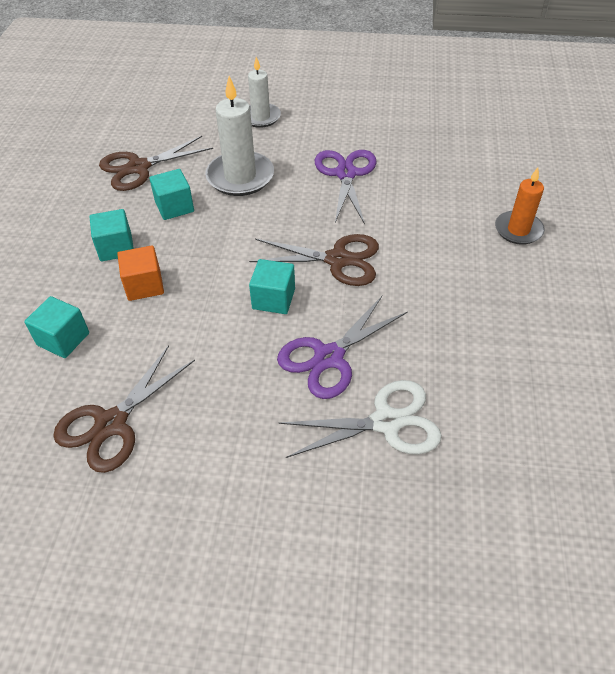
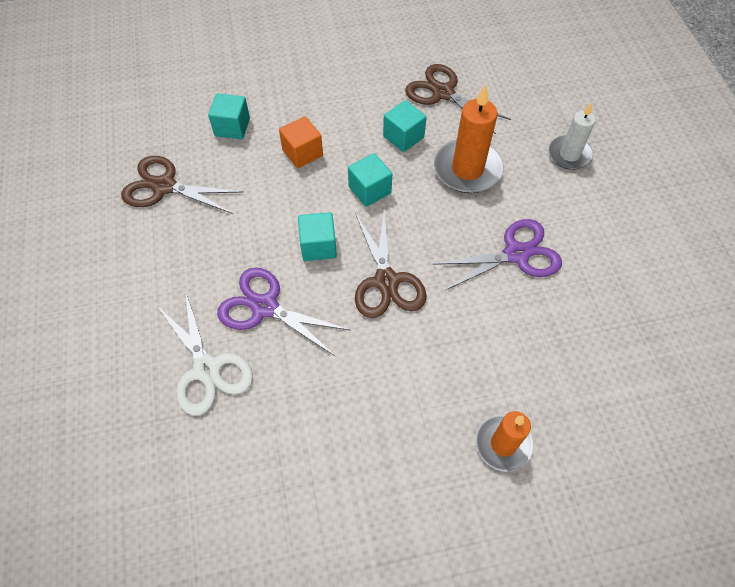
camera: 70 degrees right, 10 degrees up
(116, 247) = (337, 118): turquoise cube -> turquoise cube (369, 190)
(240, 177) = (467, 169): white candle -> orange candle

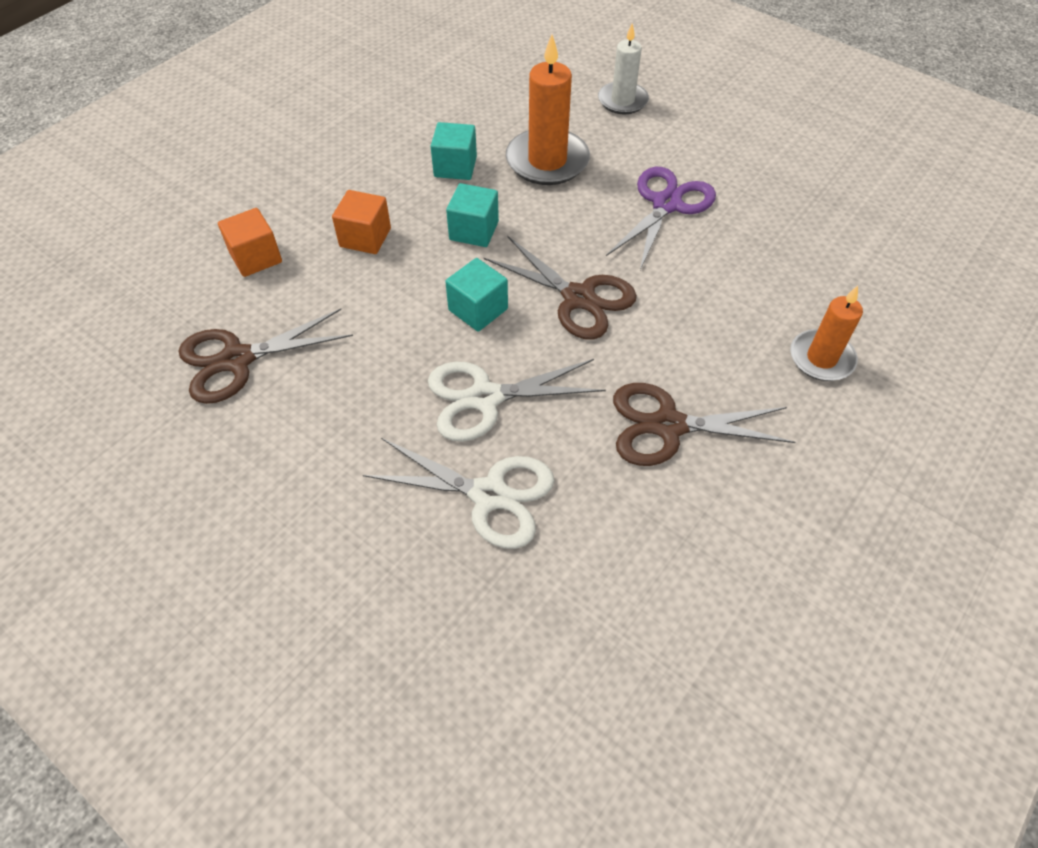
camera: 40 degrees left, 5 degrees down
(232, 127) = (256, 257): turquoise cube -> orange cube
(265, 307) = (485, 398): purple scissors -> white scissors
(443, 93) = (452, 109): brown scissors -> brown scissors (668, 425)

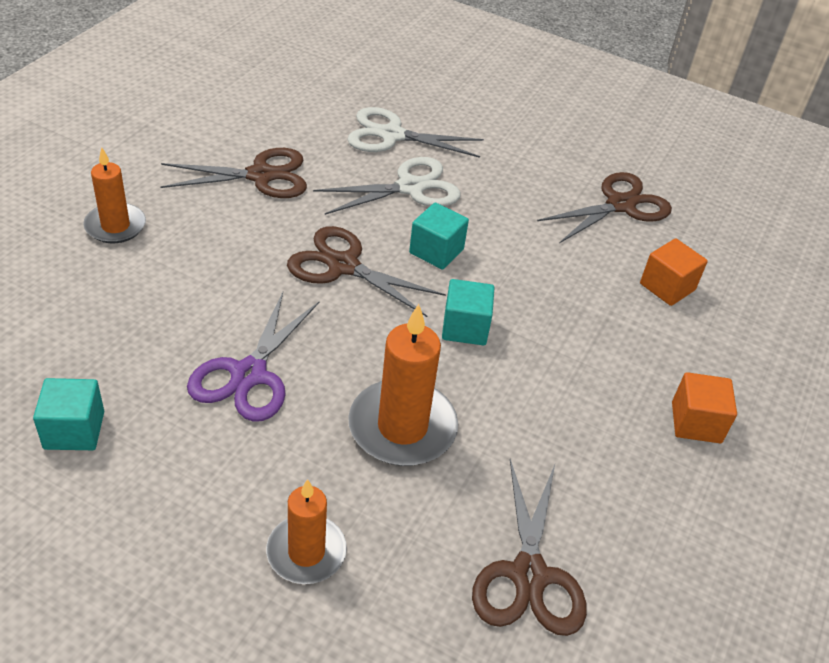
camera: 165 degrees right, 10 degrees down
(365, 237) = (574, 313): orange cube -> orange cube (696, 422)
(455, 167) = (515, 409): turquoise cube -> turquoise cube (74, 430)
(484, 81) = (529, 575): none -> brown scissors
(622, 101) = (306, 552): white candle -> orange candle

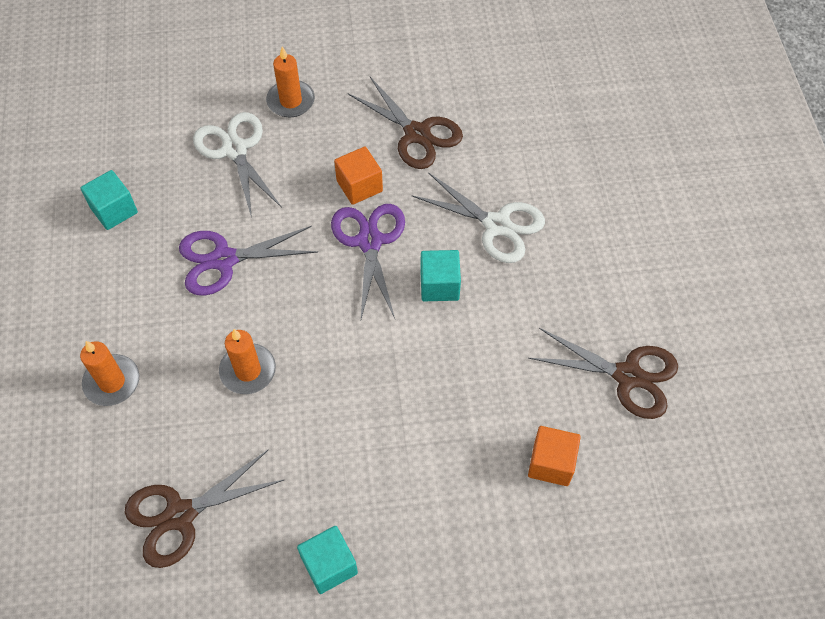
camera: 60 degrees right, 15 degrees up
(343, 266) = (370, 241): brown scissors -> purple scissors
(392, 135) = (549, 174): white scissors -> white scissors (235, 150)
(402, 427) = (248, 370): orange candle -> orange candle, size x0.65
(465, 327) = (374, 351): turquoise cube -> turquoise cube (329, 565)
(696, 422) = (406, 557): orange cube -> orange cube (359, 186)

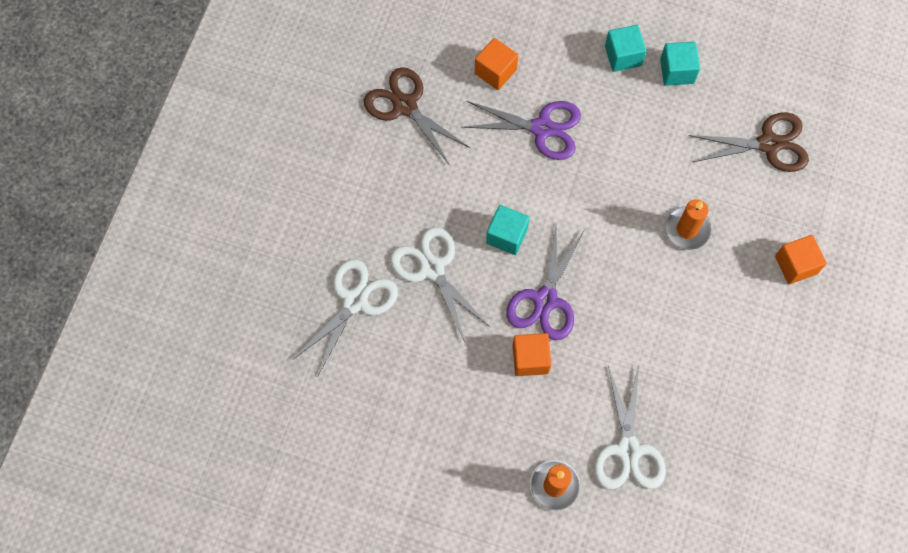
camera: 155 degrees left, 10 degrees up
(112, 382) = (795, 265): orange candle -> orange cube
(114, 210) = (758, 430): turquoise cube -> turquoise cube (623, 56)
(224, 260) = (674, 336): purple scissors -> purple scissors (542, 128)
(417, 134) = (453, 392): brown scissors -> none
(552, 169) = (355, 301): none -> white scissors

